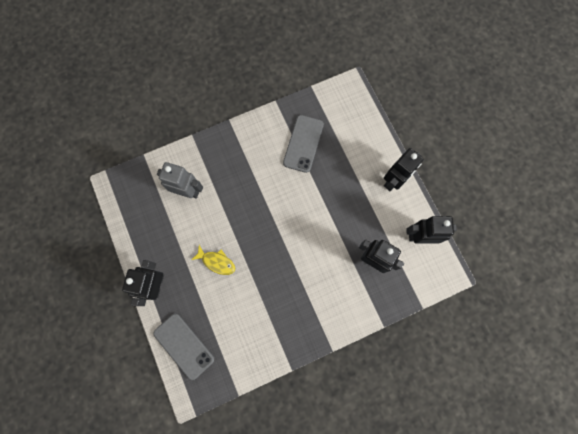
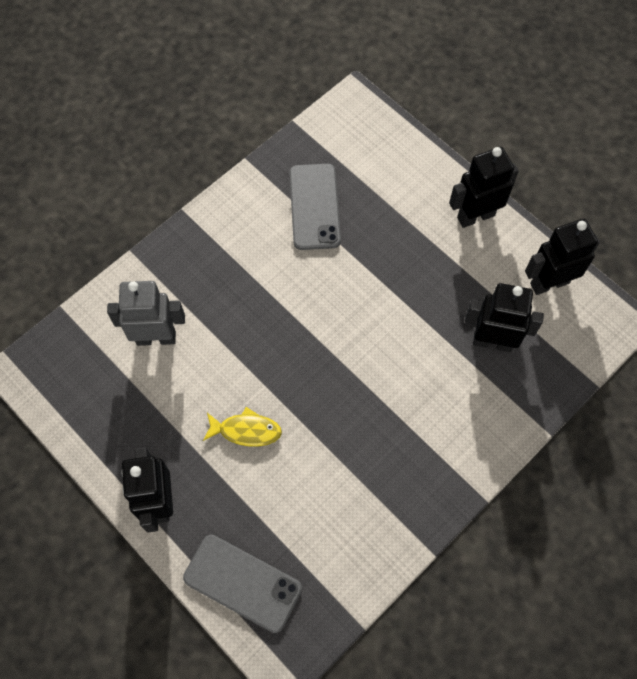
camera: 20 degrees left, 10 degrees down
(393, 181) = (475, 216): black robot -> black robot turned 135 degrees counterclockwise

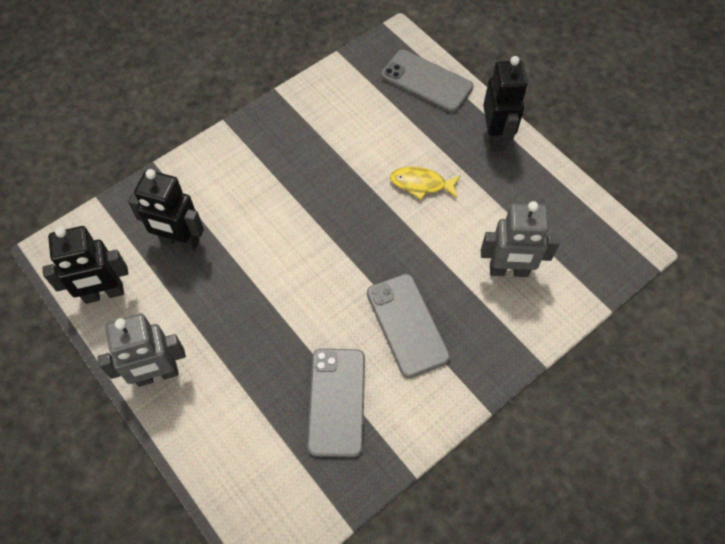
camera: 175 degrees left, 5 degrees down
(256, 276) = (407, 325): none -> grey phone
(475, 216) = (157, 375): black robot -> grey robot

